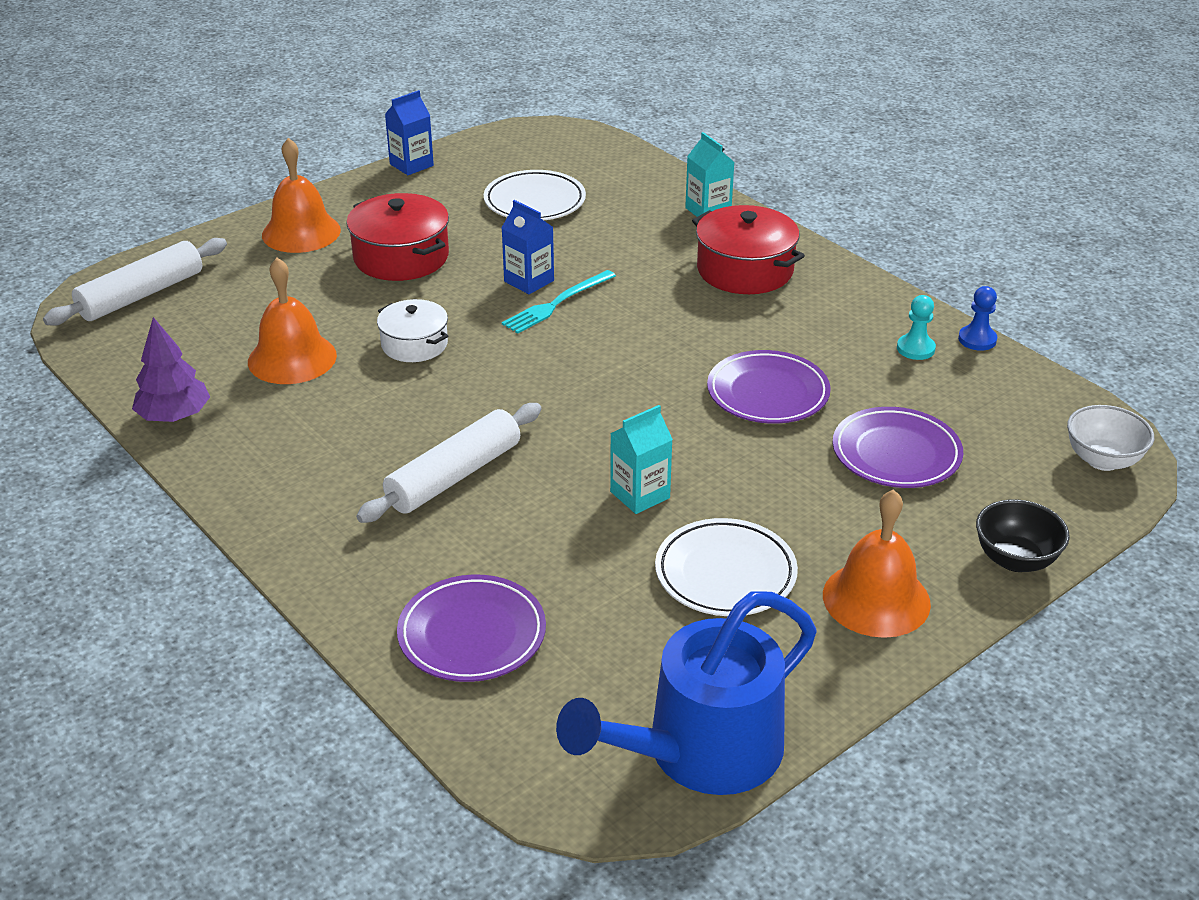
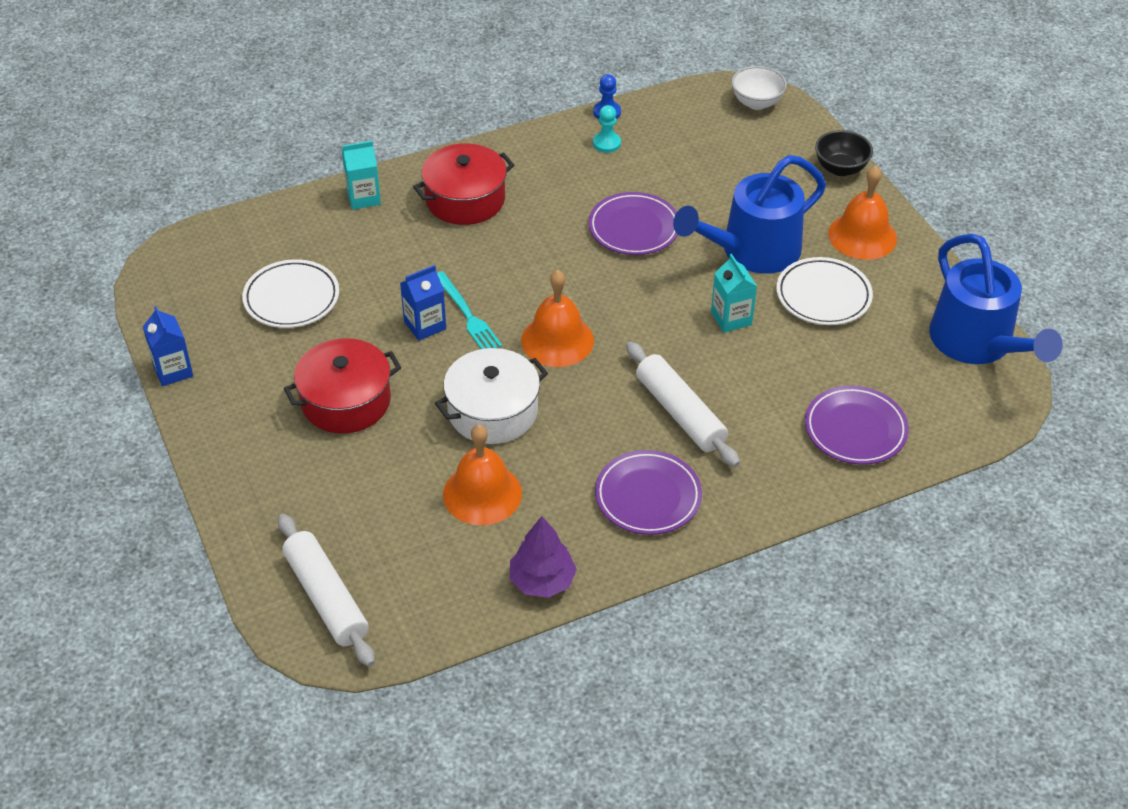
camera: 75 degrees left, 10 degrees up
(301, 232) = (264, 467): orange bell -> orange bell (557, 340)
(414, 344) = (492, 411): white pot -> white pot, size x1.56
(781, 496) = (752, 251): none -> blue watering can
(896, 454) = (723, 187): purple plate -> purple plate (648, 496)

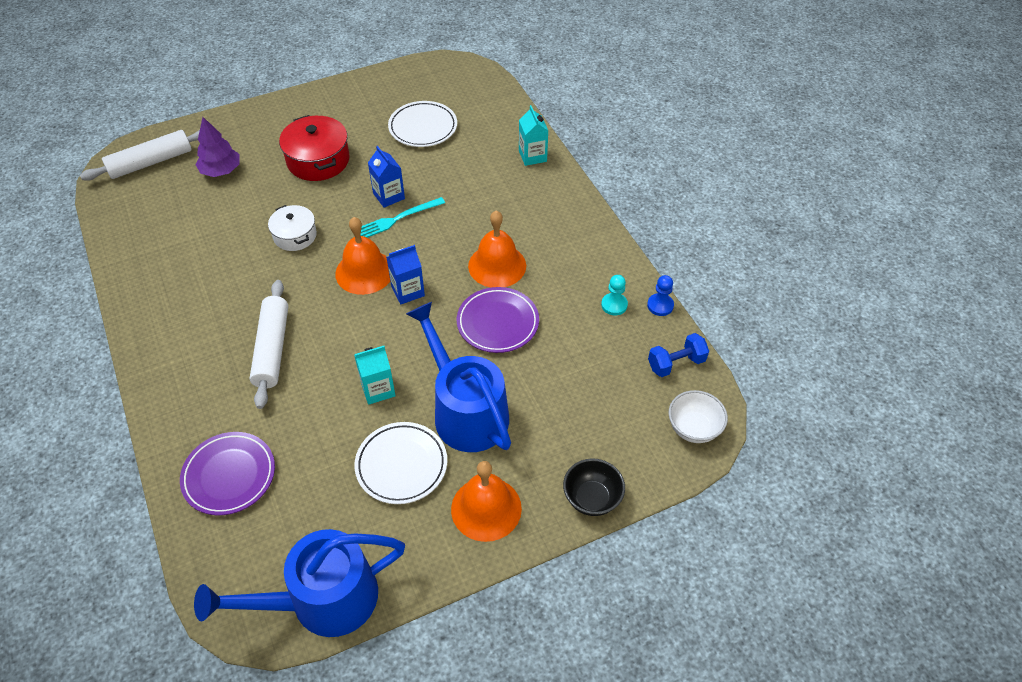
camera: 90 degrees right, 5 degrees up
(173, 371) = (358, 81): blue carton -> blue carton (408, 291)
(465, 199) = (532, 213): red pot -> none
(482, 493) = (217, 232): orange bell -> orange bell (497, 265)
(492, 411) = (295, 235): white pot -> white pot, size x0.64
(542, 581) = (130, 265): purple tree -> purple tree (221, 171)
(648, 496) = (190, 326): purple plate -> none
(680, 413) = (272, 349): white rolling pin -> white rolling pin turned 60 degrees counterclockwise
(681, 107) = (676, 363): none -> blue dumbbell

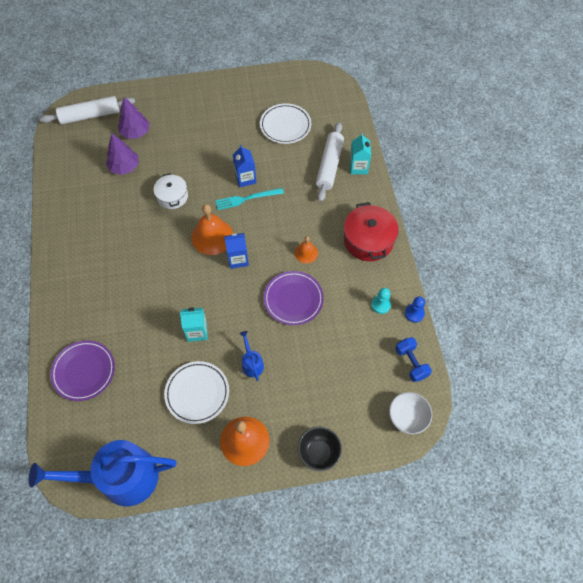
camera: 15 degrees right, 10 degrees up
(217, 214) = (124, 167): none -> purple tree
(272, 349) = (135, 283): white rolling pin -> white rolling pin (329, 166)
(318, 160) = (204, 138): red pot -> red pot (368, 240)
(466, 411) = (251, 363): blue watering can -> blue watering can, size x0.42
(497, 265) = (306, 253): orange bell -> orange bell, size x0.55
(676, 363) = (411, 363): blue dumbbell -> blue dumbbell turned 75 degrees clockwise

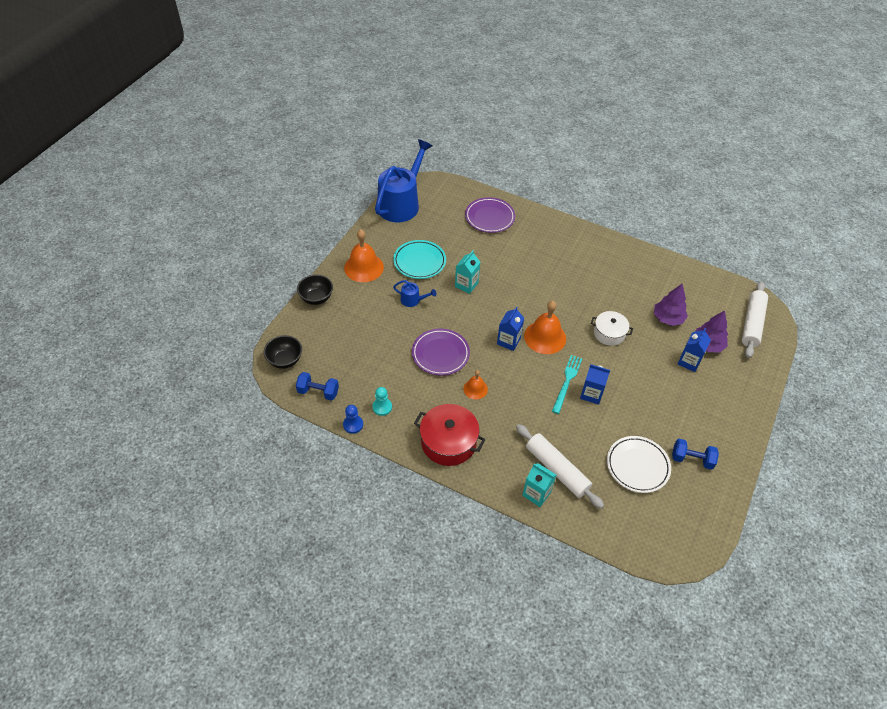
camera: 125 degrees right, 10 degrees down
(163, 136) = (689, 362): none -> blue carton
(197, 393) = (419, 262): white plate -> turquoise plate
(253, 101) = (692, 459): none -> blue dumbbell
(407, 418) = (285, 360): white bowl -> black bowl

